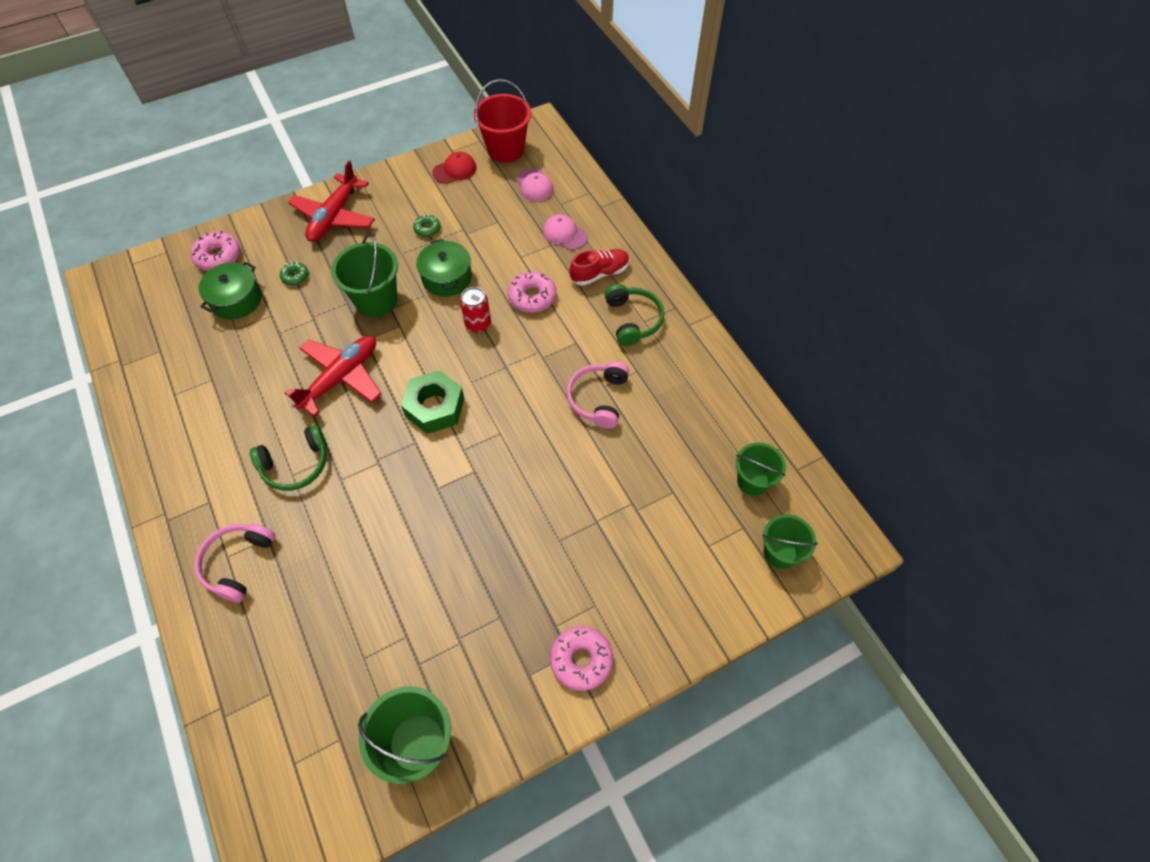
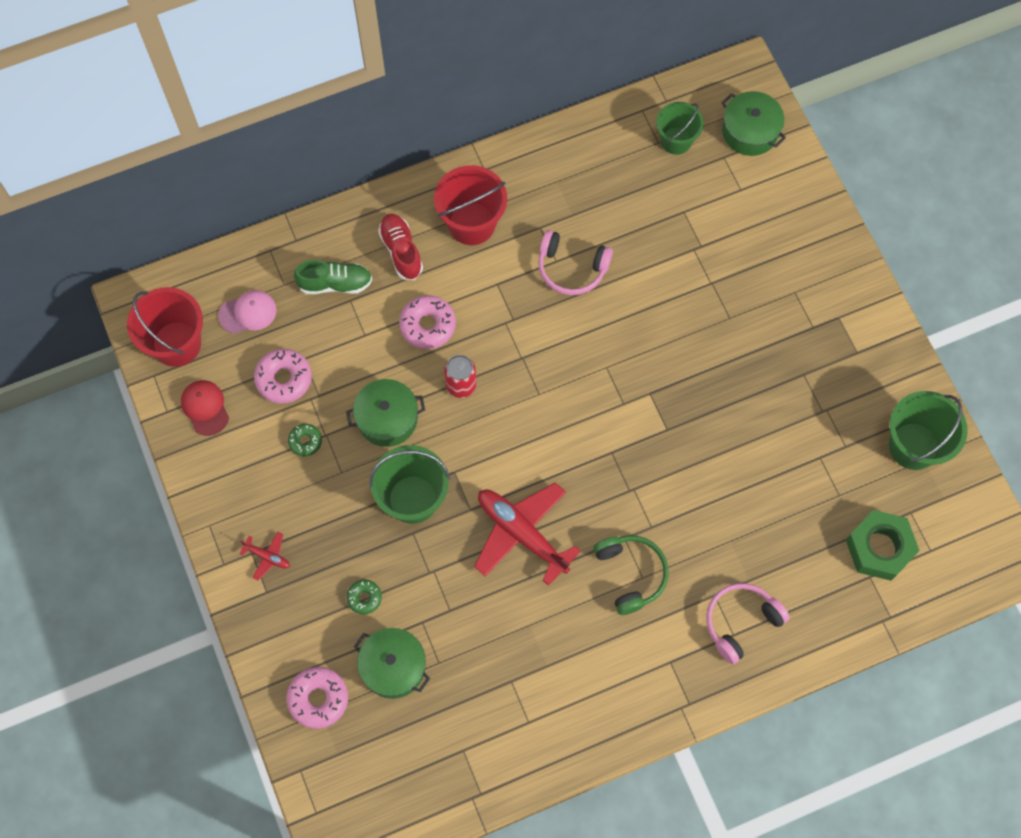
camera: 85 degrees left, 10 degrees up
(238, 563) = (741, 622): pink headphones -> pink headphones turned 120 degrees clockwise
(334, 216) = (267, 557): red plane -> red plane, size x0.44
(435, 407) = (569, 432): green nut -> green nut (879, 548)
(565, 234) = (335, 283): pink cap -> green shoe
(581, 660) = (844, 308): pink donut -> pink donut (284, 379)
(633, 320) = (471, 223): green headphones -> red bucket
(780, 552) = (750, 131): green bucket -> green pot

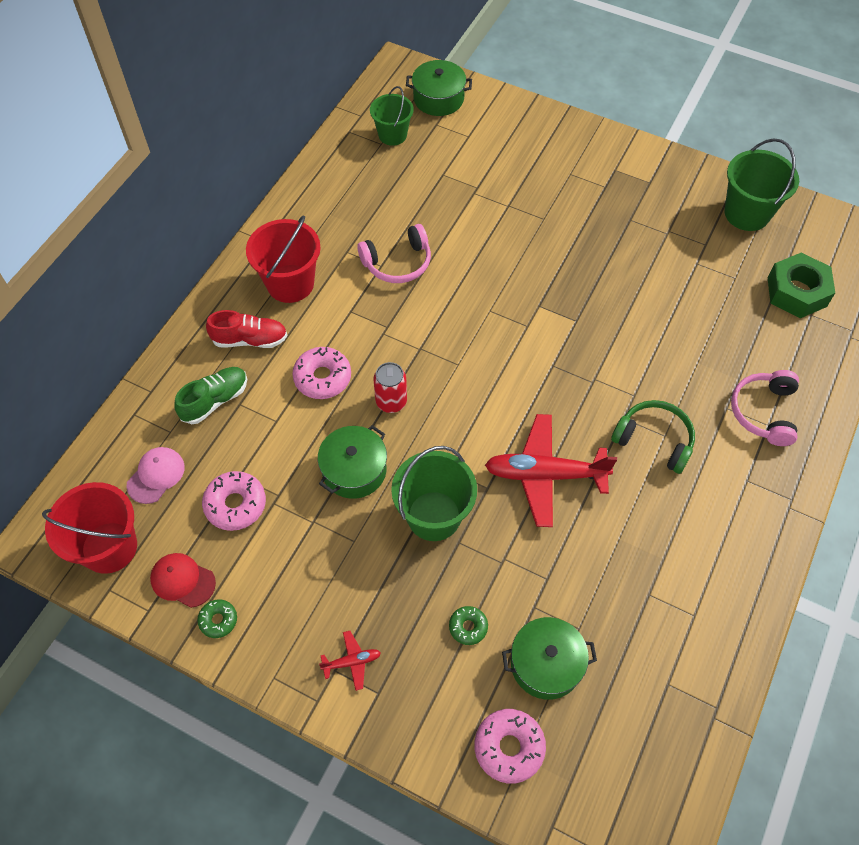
camera: 40 degrees left, 10 degrees down
(305, 441) = (299, 540): green donut -> green donut (218, 620)
(401, 251) = (250, 340): red shoe -> red shoe turned 150 degrees clockwise

